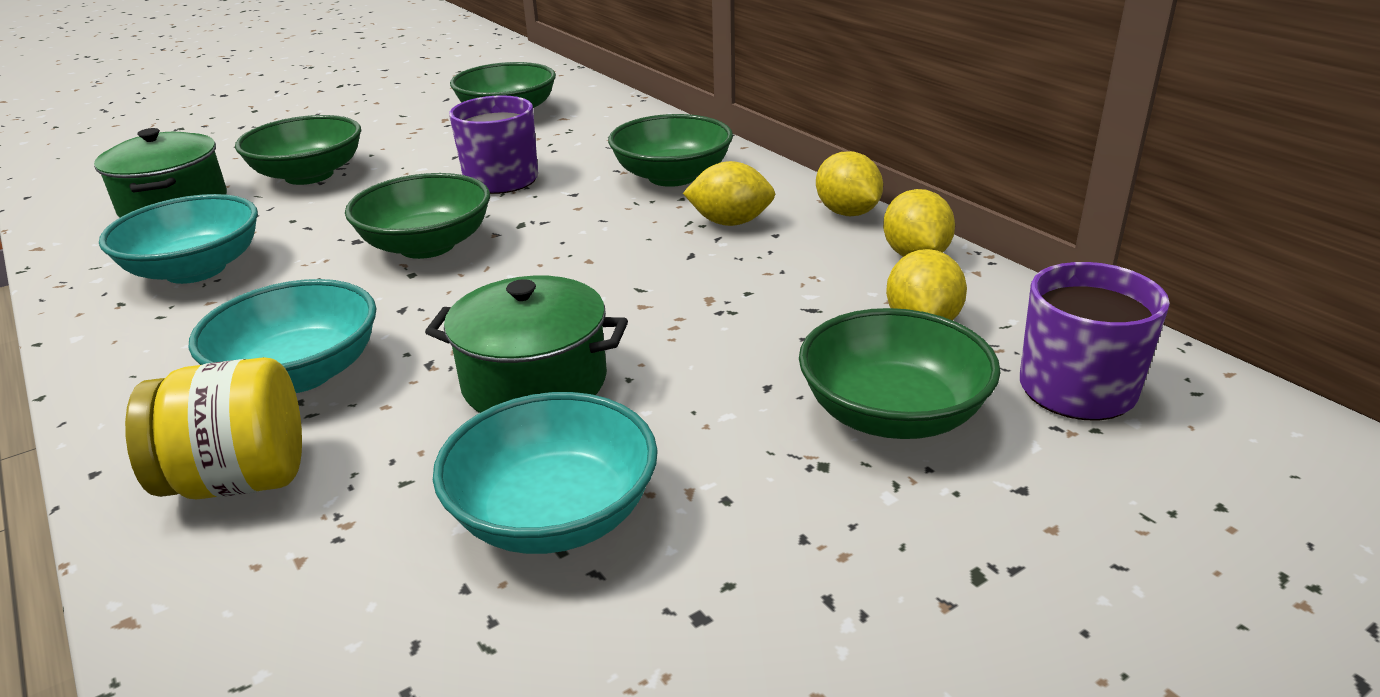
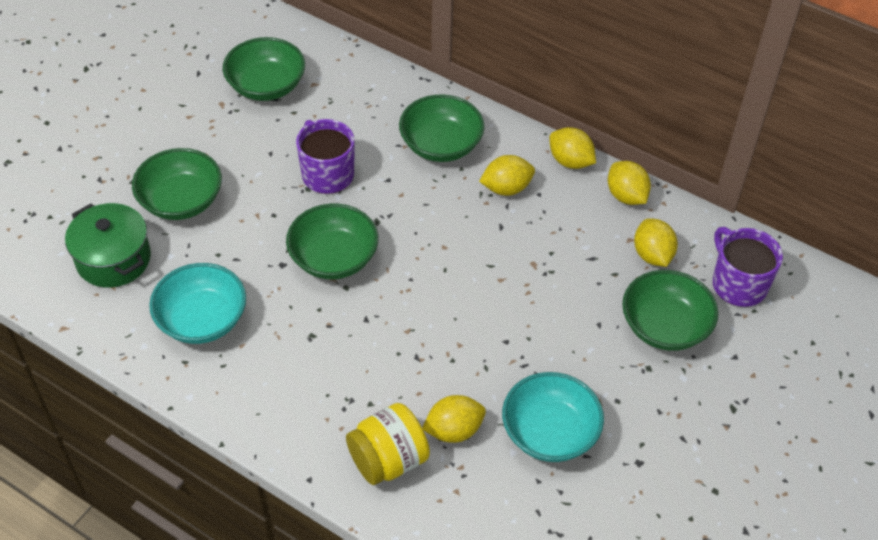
camera: 25 degrees left, 20 degrees up
(300, 374) = (353, 385): turquoise bowl -> none
(388, 467) = (454, 430): none -> yellow lemon
(534, 382) = (483, 354): green pot -> none

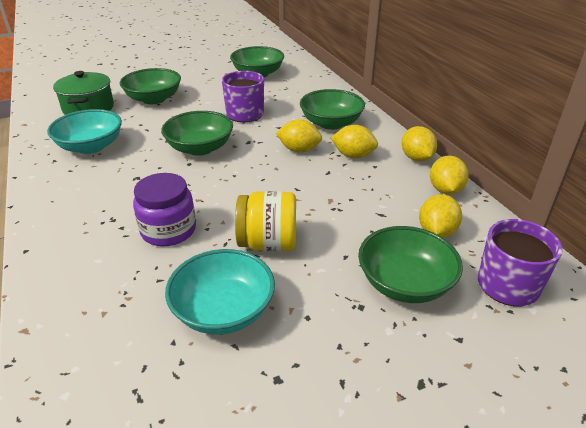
camera: 35 degrees right, 15 degrees down
(388, 460) = (86, 266): yellow jar -> yellow jar (268, 243)
(419, 382) = (168, 230): none -> purple jar
(454, 430) = (153, 271): yellow lemon -> yellow lemon (299, 150)

